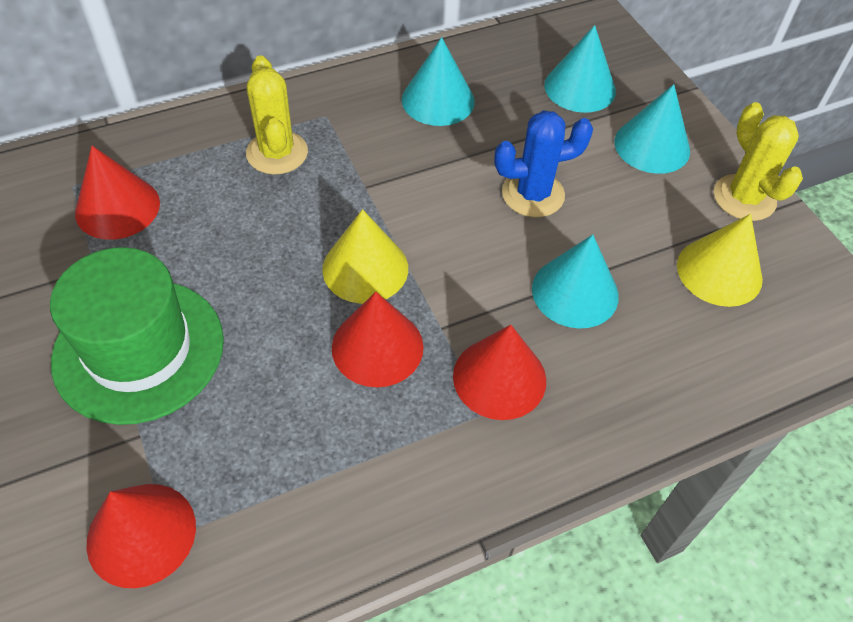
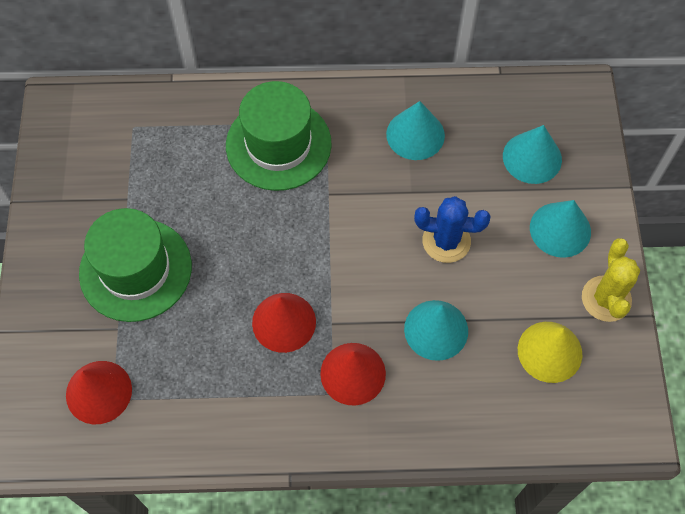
camera: 25 degrees right, 10 degrees up
(117, 207) = (156, 155): red cone -> none
(277, 153) = (278, 144): yellow cactus -> green hat
(365, 268) = (301, 260): yellow cone -> none

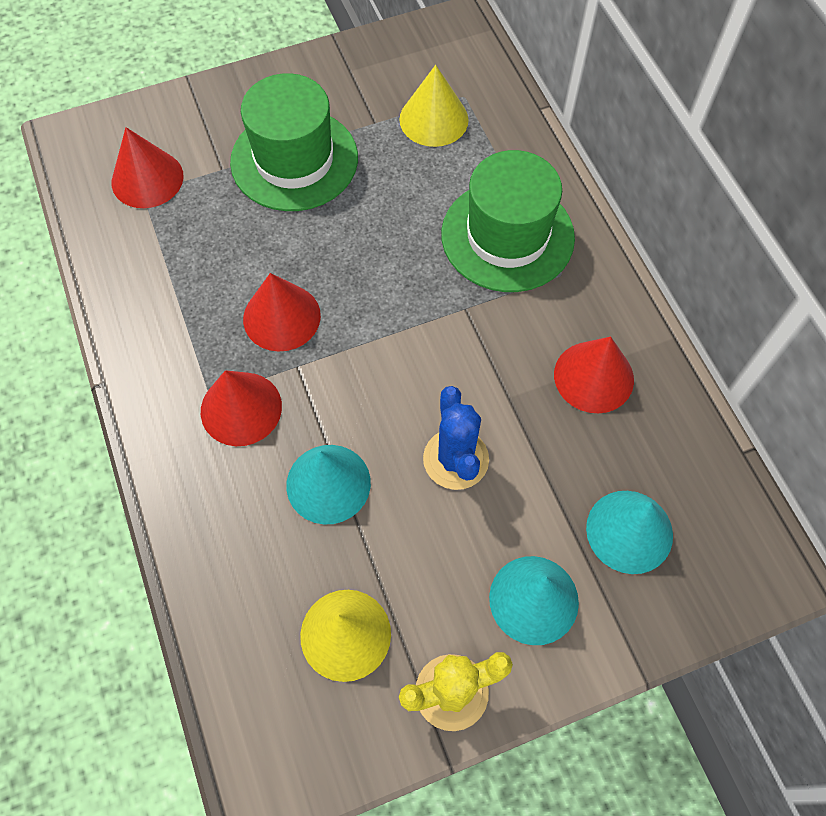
camera: 70 degrees right, 0 degrees up
(145, 156) = (434, 119): none -> yellow cone
(415, 134) = (593, 377): turquoise cone -> red cone

